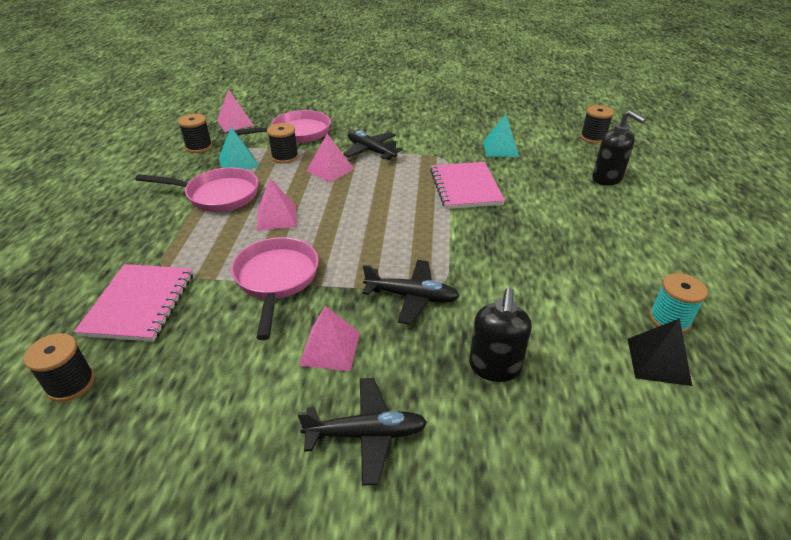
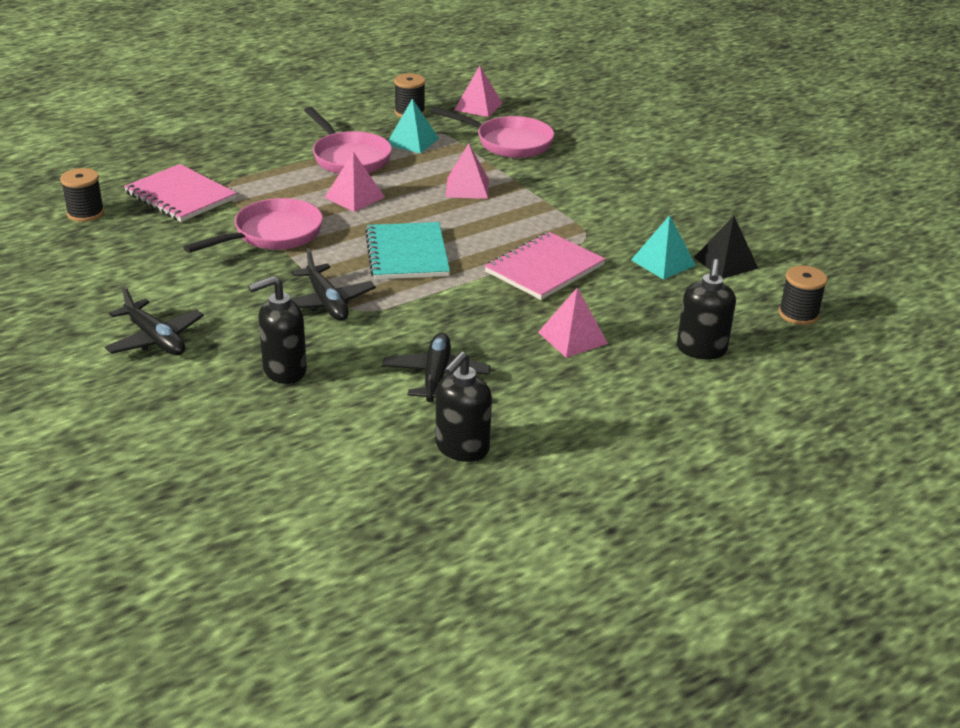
camera: 50 degrees right, 5 degrees down
(139, 303) = (181, 196): pink notebook -> pink notebook turned 75 degrees clockwise
(285, 157) = (455, 157): black spool -> none
(330, 348) = (222, 290): pink pyramid -> pink pyramid (572, 337)
(370, 151) = (536, 193): black plane -> black plane (436, 376)
(385, 229) = (407, 254): none -> turquoise notebook
(658, 361) = (388, 454): black pyramid -> black pyramid (726, 263)
(669, 319) = (461, 448): turquoise spool -> black soap dispenser

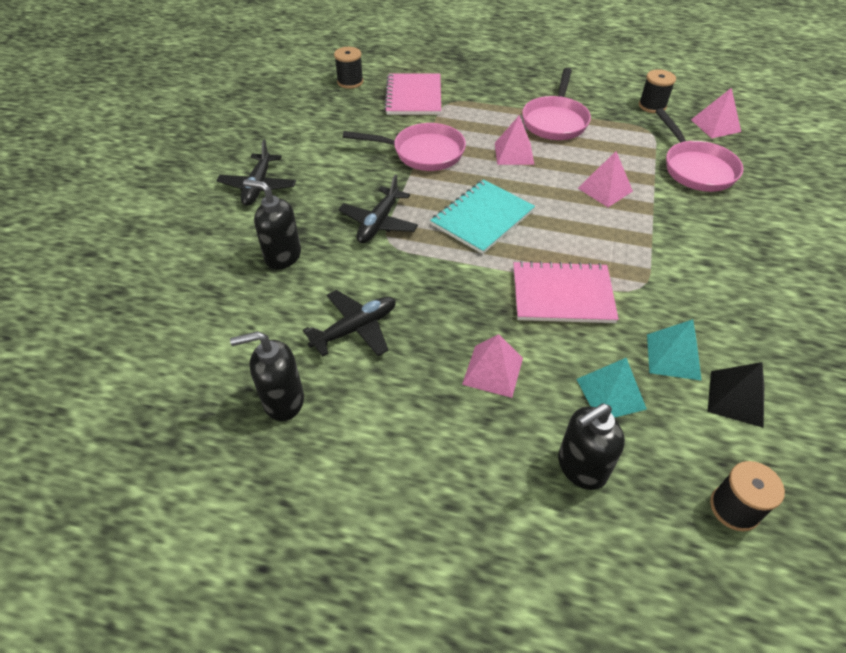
camera: 50 degrees right, 15 degrees up
(412, 141) = (619, 130): turquoise pyramid -> turquoise pyramid (610, 393)

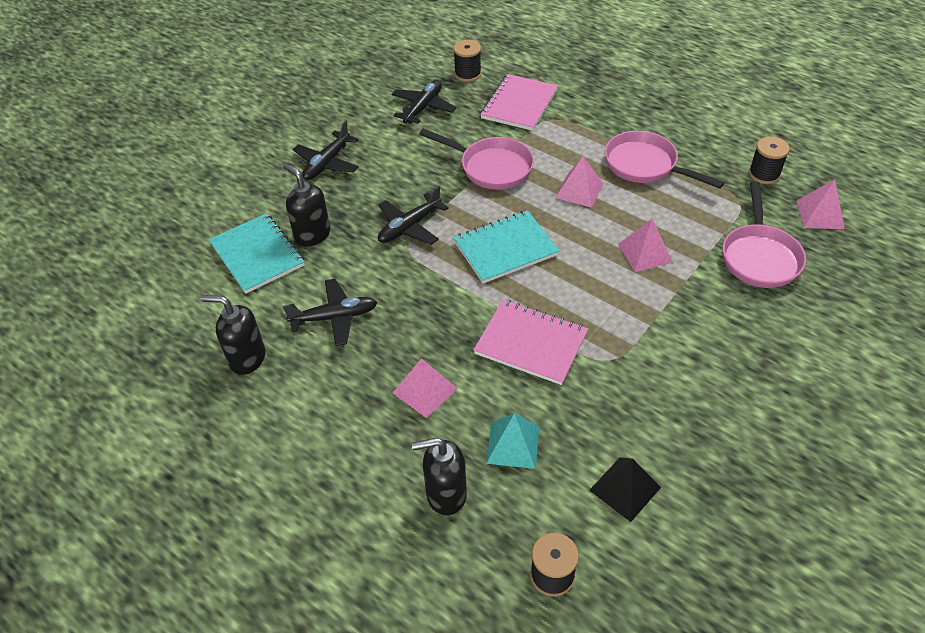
camera: 25 degrees right, 0 degrees up
(233, 292) = (257, 255): none -> turquoise notebook
(325, 117) = (423, 107): none -> black plane
(555, 121) = (645, 165): pink pan -> pink pan turned 90 degrees clockwise
(673, 356) = (593, 432): turquoise pyramid -> none

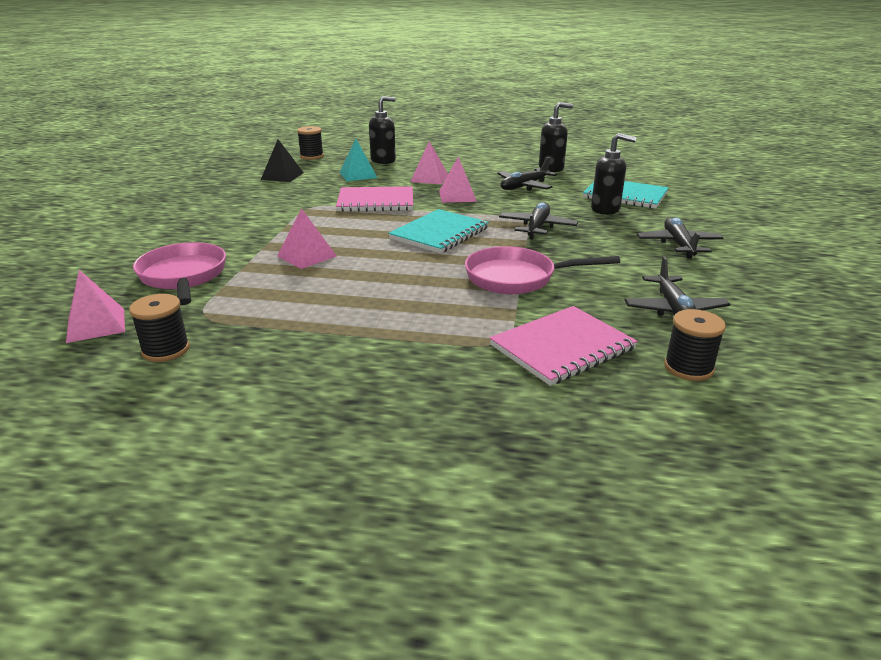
camera: 150 degrees right, 20 degrees down
(519, 104) = (562, 347): pink notebook -> pink notebook turned 60 degrees clockwise
(579, 190) = (403, 282): pink pyramid -> pink pyramid (457, 196)
(645, 165) = (336, 321): pink pan -> none

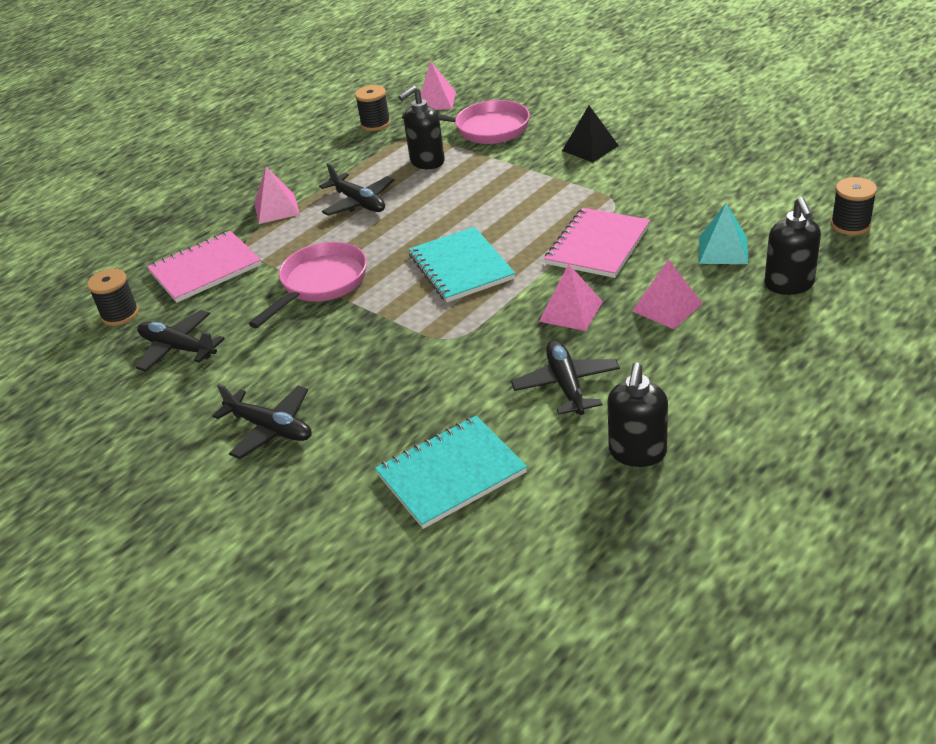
camera: 125 degrees right, 10 degrees up
(282, 176) = (755, 193): black pyramid -> black pyramid (590, 148)
(306, 256) = (476, 184): pink pyramid -> pink pyramid (276, 208)
(537, 227) = (415, 339): black plane -> black plane (359, 202)
(562, 347) = (205, 269): pink notebook -> pink notebook turned 60 degrees clockwise
(605, 209) = (418, 424): black soap dispenser -> black soap dispenser (427, 162)

